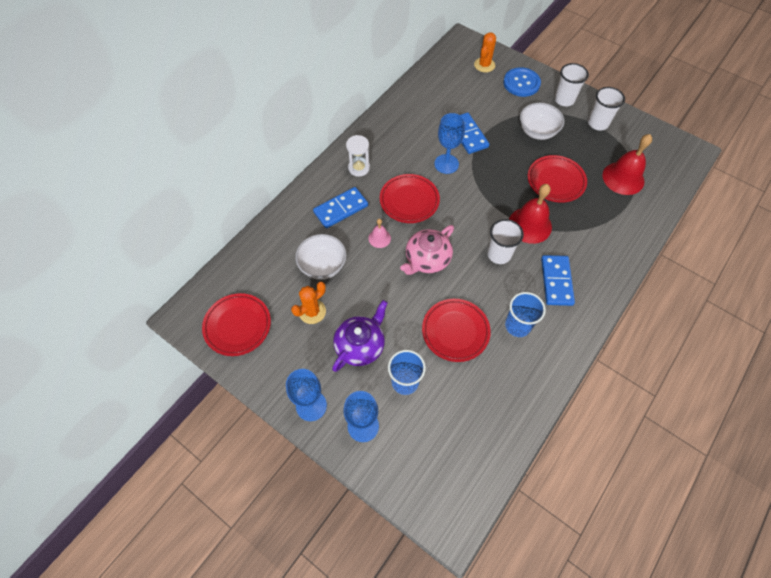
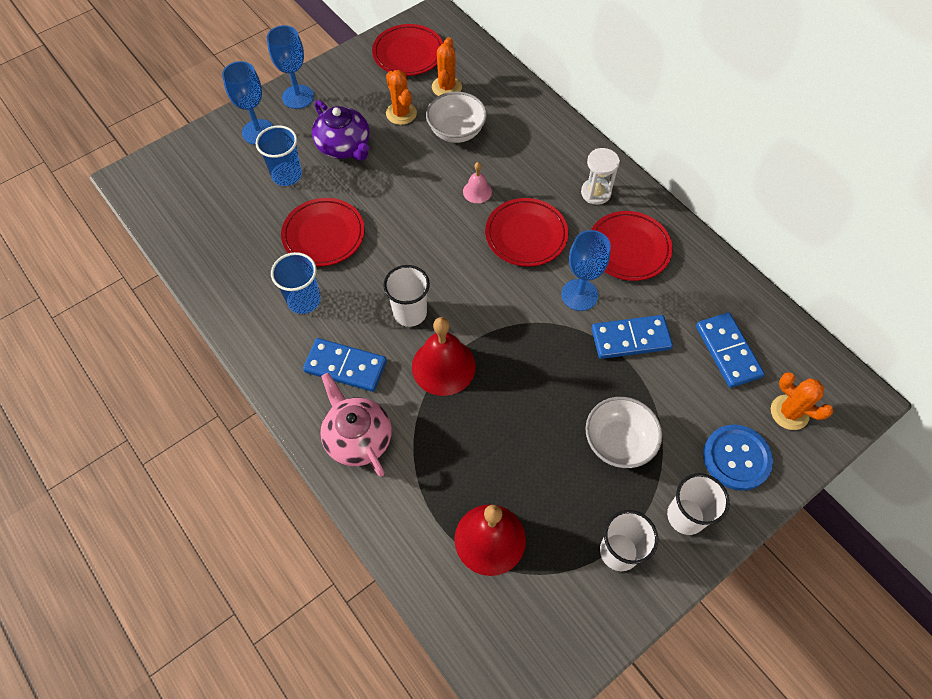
camera: 105 degrees right, 0 degrees up
(274, 285) = (446, 87): none -> orange cactus
(341, 209) = (533, 162): blue domino -> blue domino (728, 351)
(427, 259) = (430, 232): pink teapot -> pink teapot (358, 437)
(555, 181) = (511, 431): red plate -> red plate (628, 249)

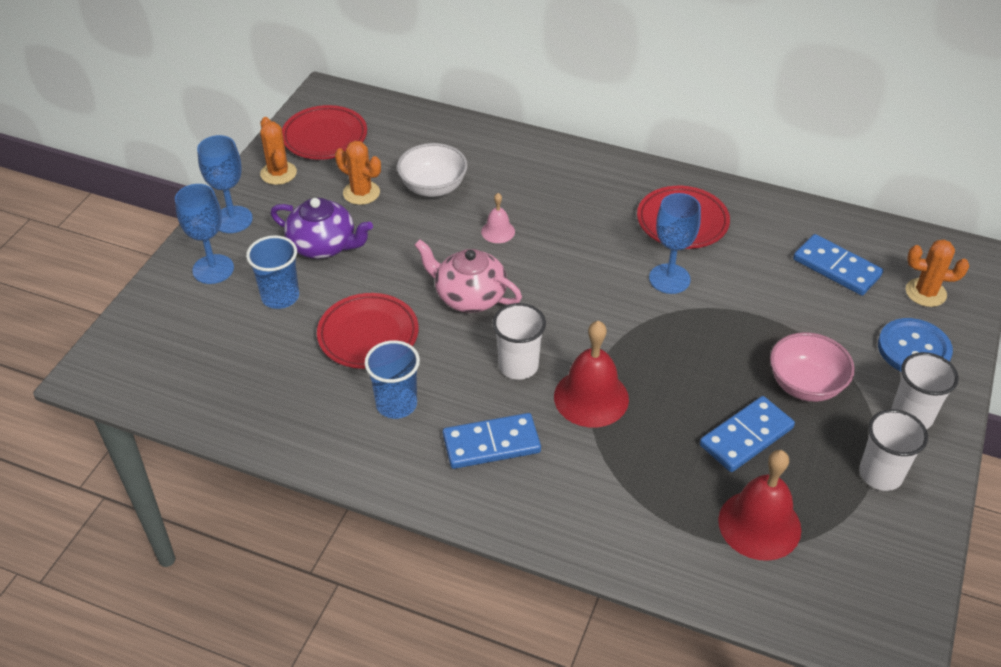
camera: 30 degrees left, 15 degrees down
(358, 437) = (557, 501): pink teapot -> pink teapot (469, 296)
(446, 87) = (390, 152): orange cactus -> orange cactus (278, 173)
(526, 235) = (577, 250): red plate -> none
(596, 193) = (613, 187): white hourglass -> none
(618, 442) = (805, 385): white bowl -> pink bowl
(630, 339) = (745, 295): blue domino -> blue domino (746, 437)

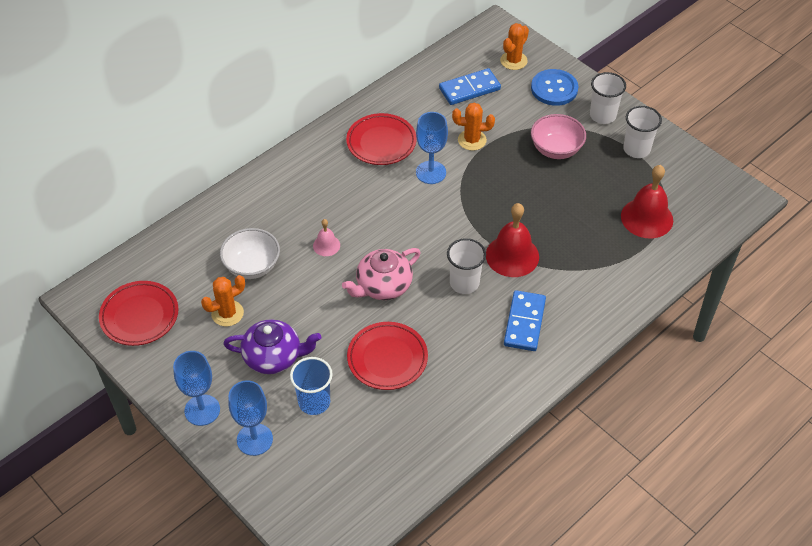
camera: 65 degrees left, 5 degrees up
(278, 173) = (164, 362): orange cactus -> orange cactus (472, 140)
(323, 245) = (273, 357): purple teapot -> purple teapot turned 45 degrees clockwise
(396, 404) = (463, 363): blue cup -> none
(746, 437) = (581, 194): blue domino -> none

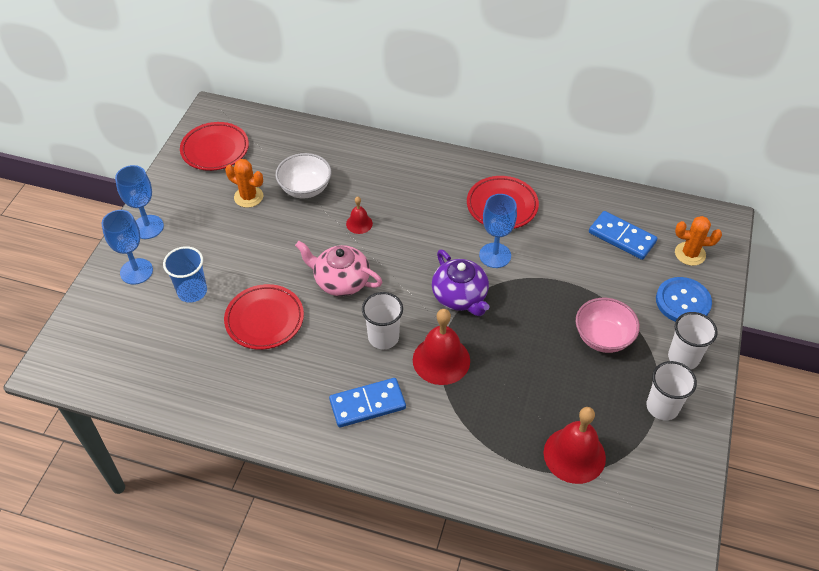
camera: 60 degrees right, 0 degrees up
(273, 357) = (222, 245): purple teapot -> purple teapot (460, 297)
(326, 245) = (359, 223): pink bell -> red bell
(472, 140) = (559, 267): orange cactus -> none

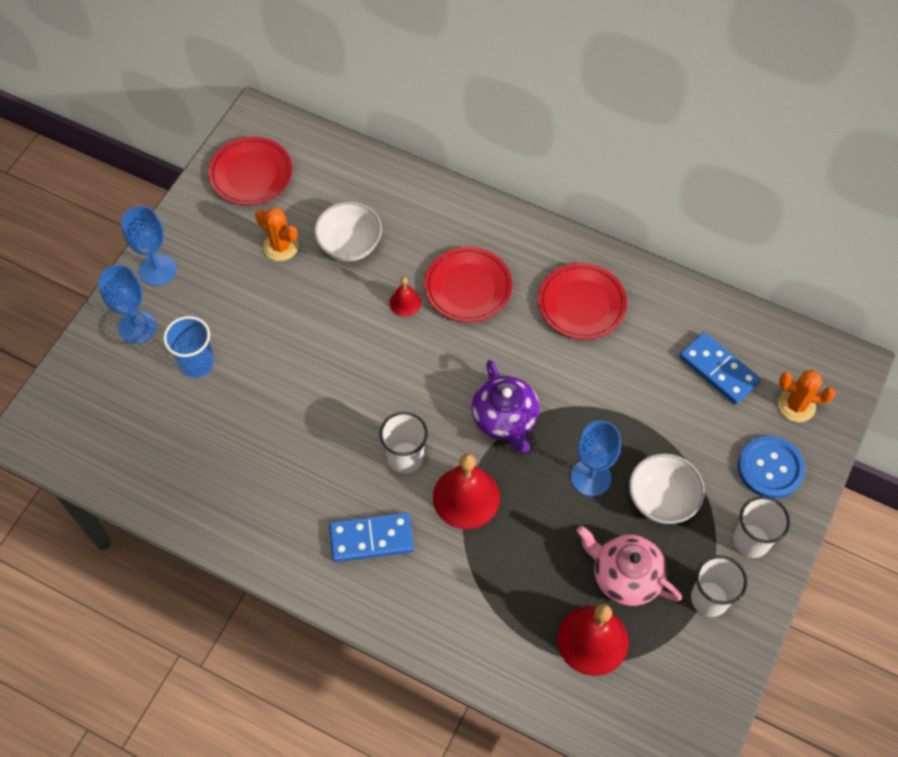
camera: 10 degrees right, 10 degrees up
(264, 319) = (273, 413): red plate -> red plate (468, 287)
(341, 281) = (370, 376): pink teapot -> pink teapot (625, 576)
(495, 255) = (558, 371): blue goblet -> blue goblet (591, 477)
(603, 337) = (662, 499): pink bowl -> white bowl

